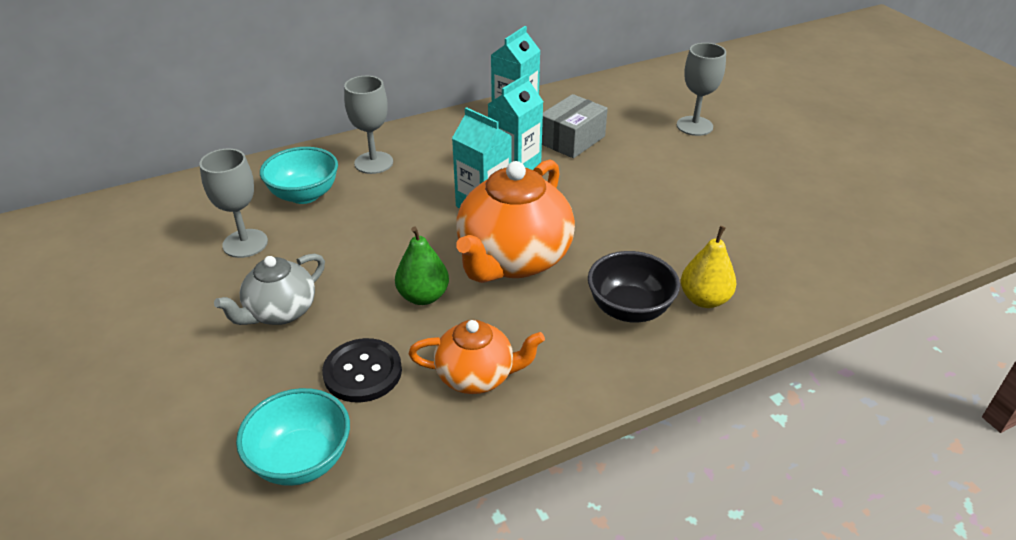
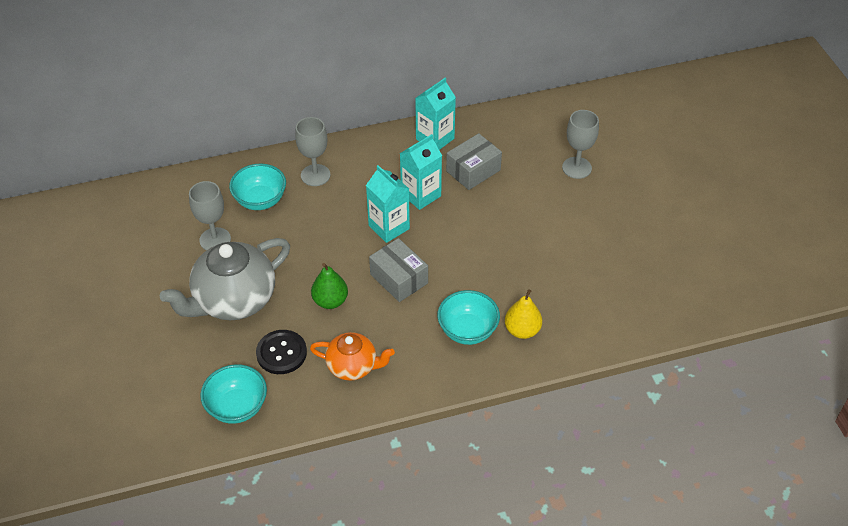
camera: 10 degrees right, 10 degrees up
(280, 312) = (234, 300): grey teapot -> grey teapot, size x1.73
(513, 259) = (399, 278): orange teapot -> grey box
(629, 309) = (467, 330): black bowl -> turquoise bowl

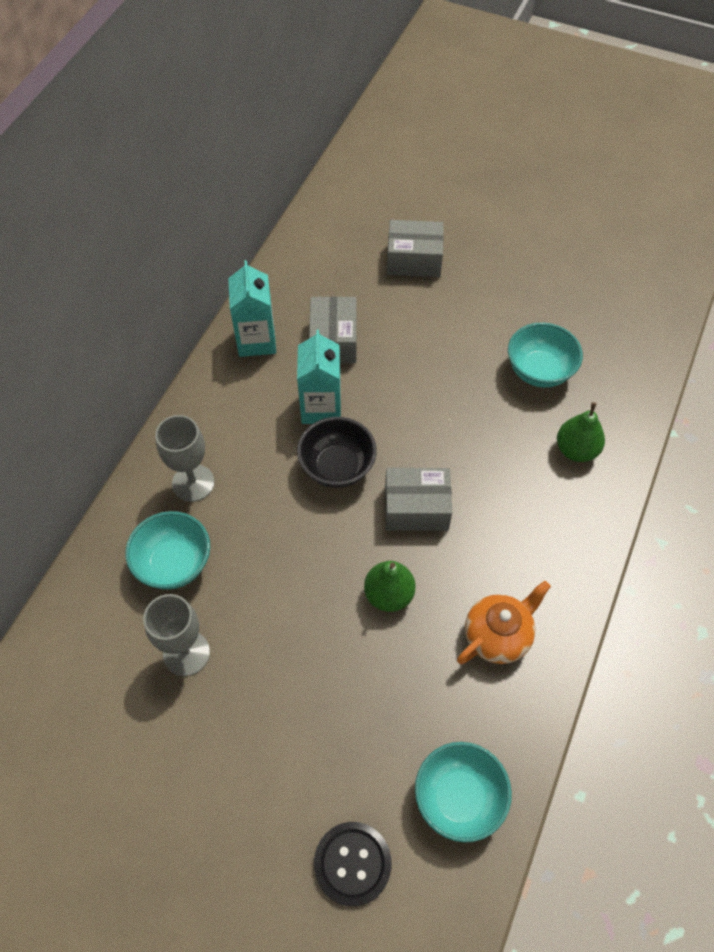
camera: 50 degrees left, 10 degrees up
(234, 300) = (298, 694): grey teapot -> none
(281, 353) = (420, 696): black button -> black button (352, 863)
(389, 227) = (337, 467): turquoise carton -> black bowl
(467, 330) = (538, 496): turquoise bowl -> turquoise bowl (539, 371)
(522, 330) = (576, 450): yellow pear -> green pear
(576, 168) = (414, 260): grey goblet -> grey box

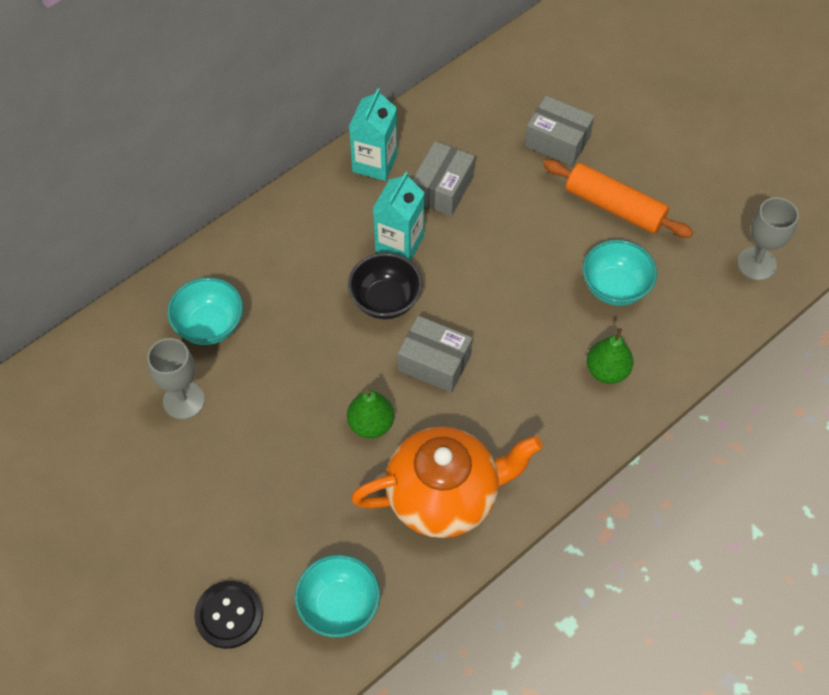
camera: 25 degrees right, 0 degrees up
(193, 483) = (258, 265): grey goblet -> grey goblet (756, 264)
(497, 299) = (614, 207): none -> orange rolling pin
(498, 635) = (444, 496): orange teapot -> orange teapot, size x1.73

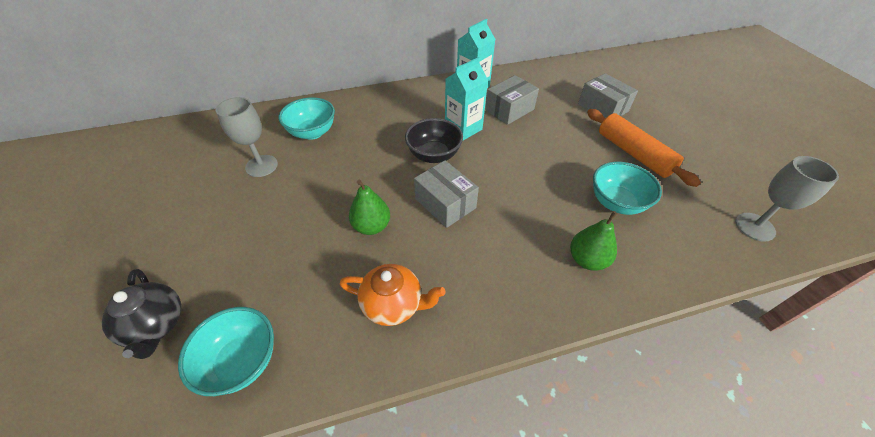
camera: 25 degrees right, 10 degrees down
(229, 615) = (156, 325): black button -> black teapot
(444, 496) = (393, 304): orange teapot -> orange teapot, size x0.58

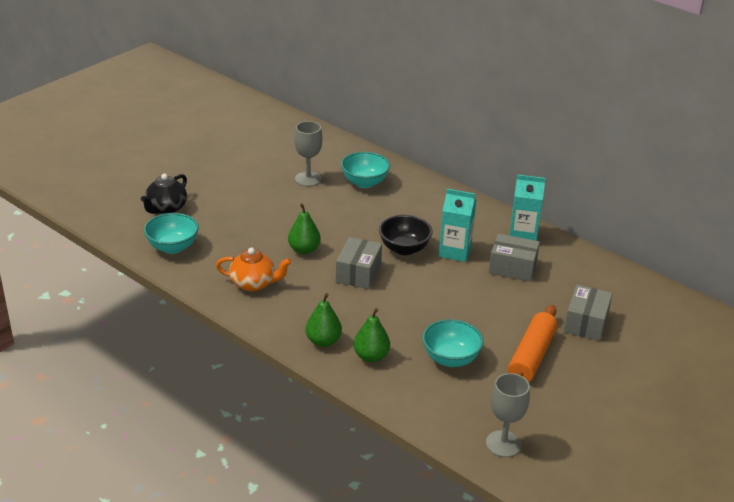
camera: 55 degrees right, 15 degrees down
(393, 304) = (253, 284): orange teapot -> orange teapot turned 60 degrees counterclockwise
(541, 289) = (323, 341): none -> green pear

